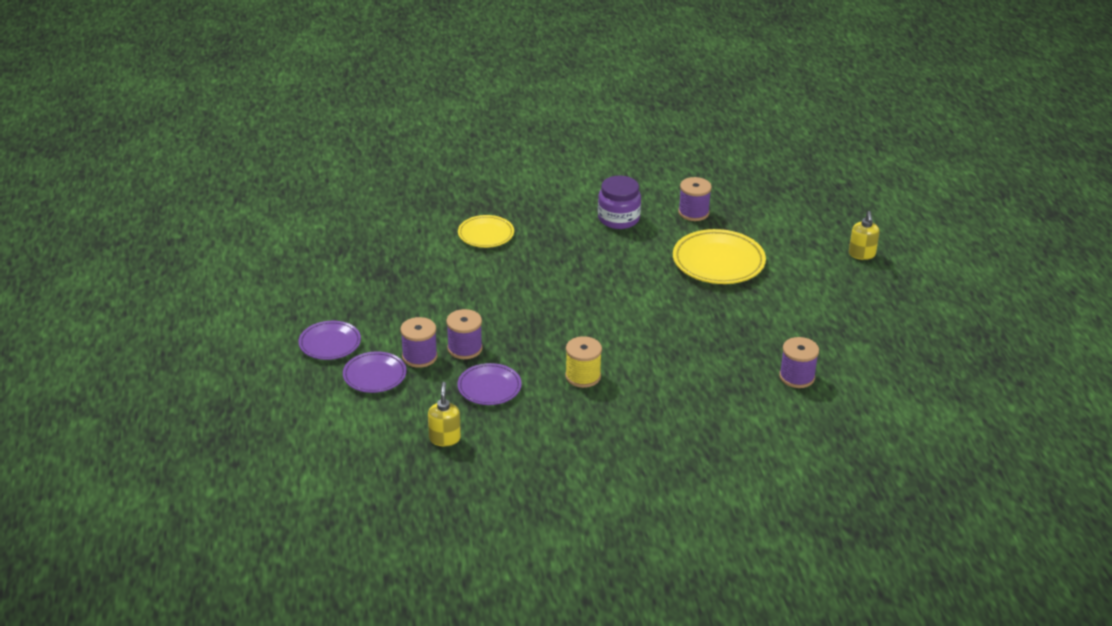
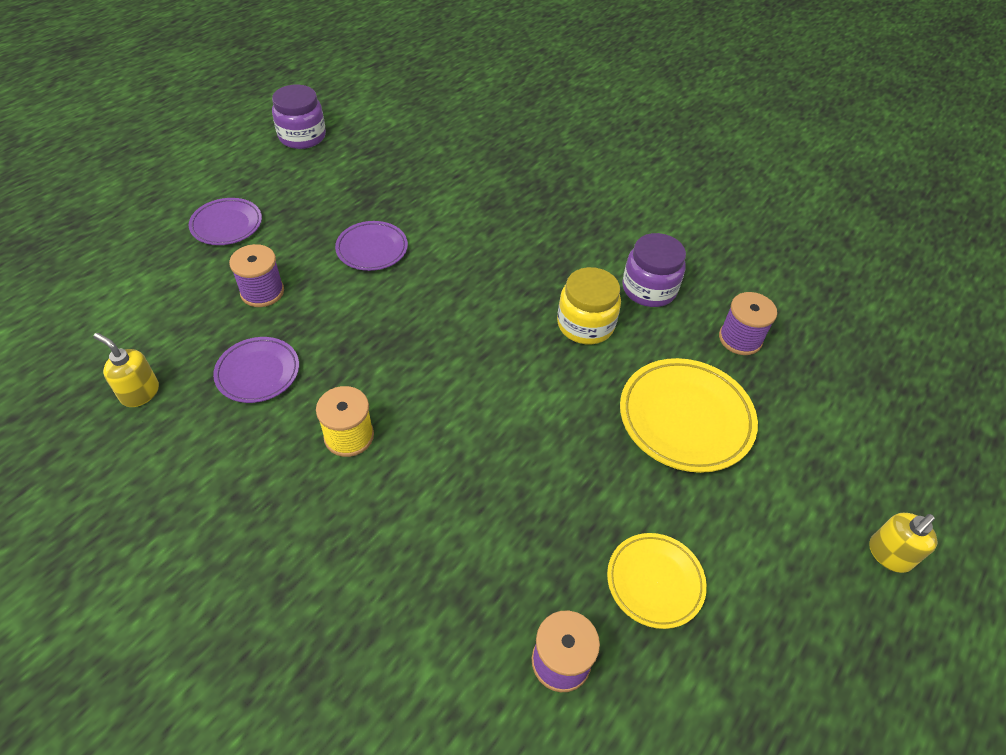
camera: 45 degrees right, 15 degrees up
(277, 270) = (302, 136): none -> purple jar
(374, 375) = (203, 281): purple plate -> purple plate (372, 249)
(444, 438) = (140, 393): yellow soap dispenser -> yellow soap dispenser turned 105 degrees counterclockwise
(465, 348) = (306, 314): purple spool -> none
(486, 234) = (502, 218): yellow plate -> yellow plate (655, 582)
(614, 255) = (585, 324): none -> yellow jar

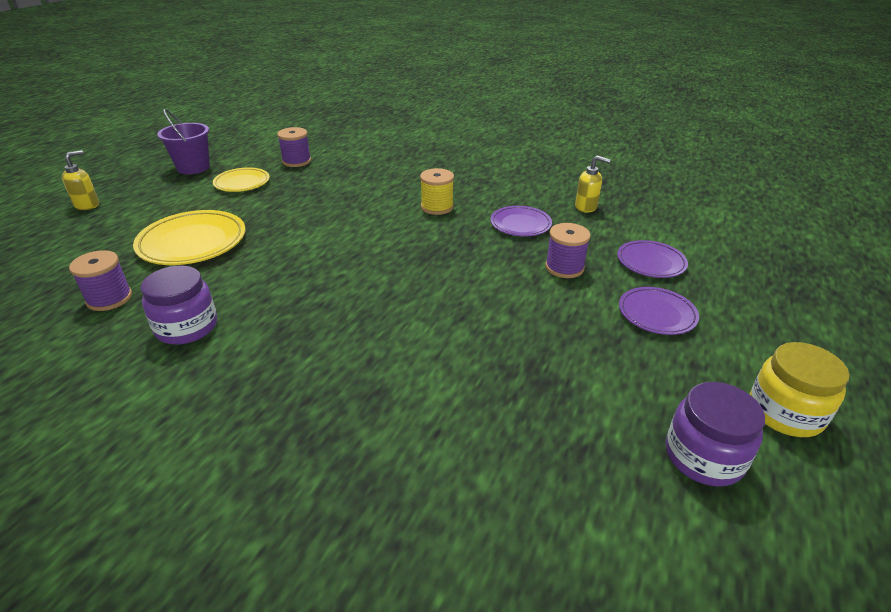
camera: 170 degrees right, 15 degrees down
(372, 249) = (493, 317): purple plate -> purple plate (650, 262)
(585, 324) = (263, 287): yellow jar -> yellow jar (785, 412)
(767, 675) = (193, 167): none -> purple bucket

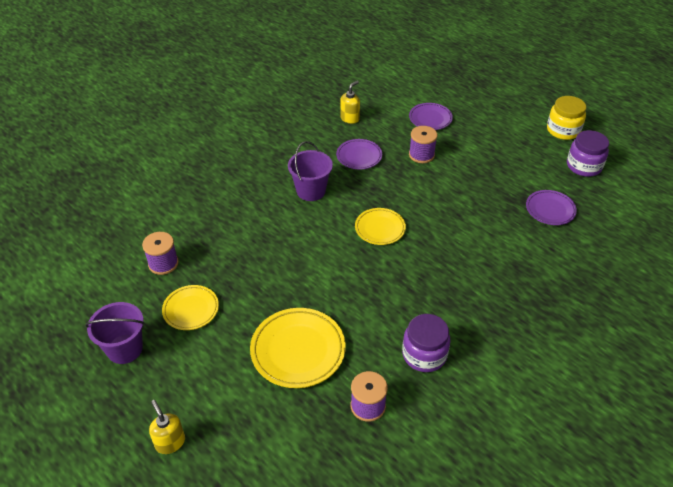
camera: 70 degrees left, 10 degrees up
(398, 260) = (380, 228): none -> yellow plate
(437, 207) = (311, 191): yellow spool -> purple bucket
(656, 314) = (481, 137): purple plate -> purple plate (550, 210)

